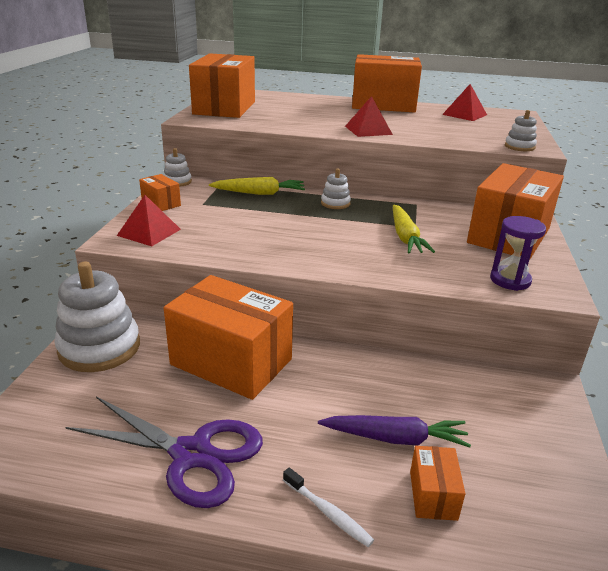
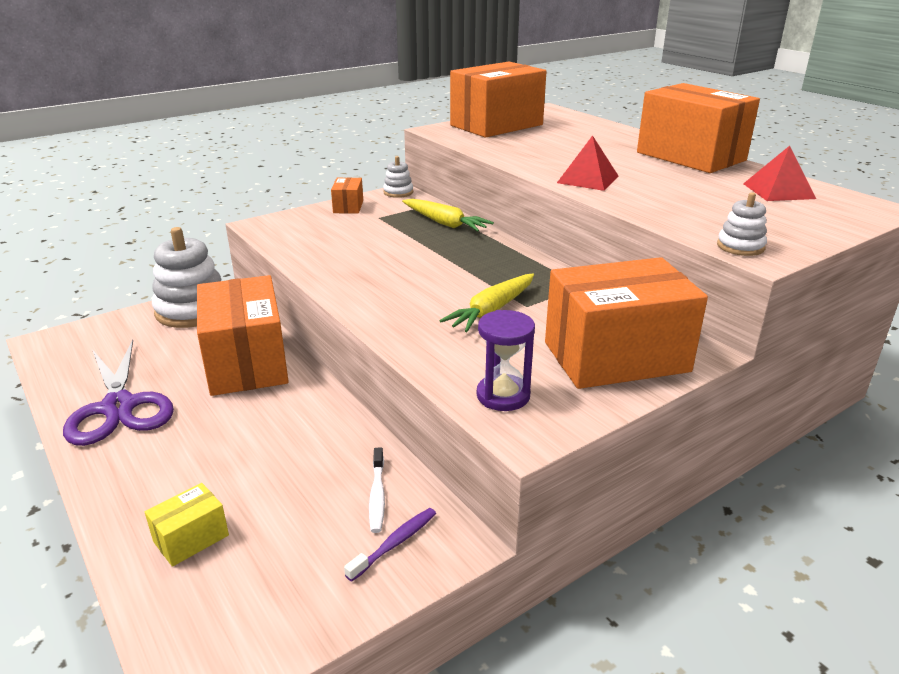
camera: 45 degrees right, 0 degrees up
(149, 232) = (293, 227): red pyramid -> none
(328, 513) = (116, 496): white toothbrush -> white toothbrush (377, 496)
(335, 203) = (495, 255): white stacking toy -> none
(395, 438) = (245, 484): purple carrot -> none
(433, 495) = (191, 538): orange box -> yellow box
(530, 409) = (395, 543): none -> purple toothbrush

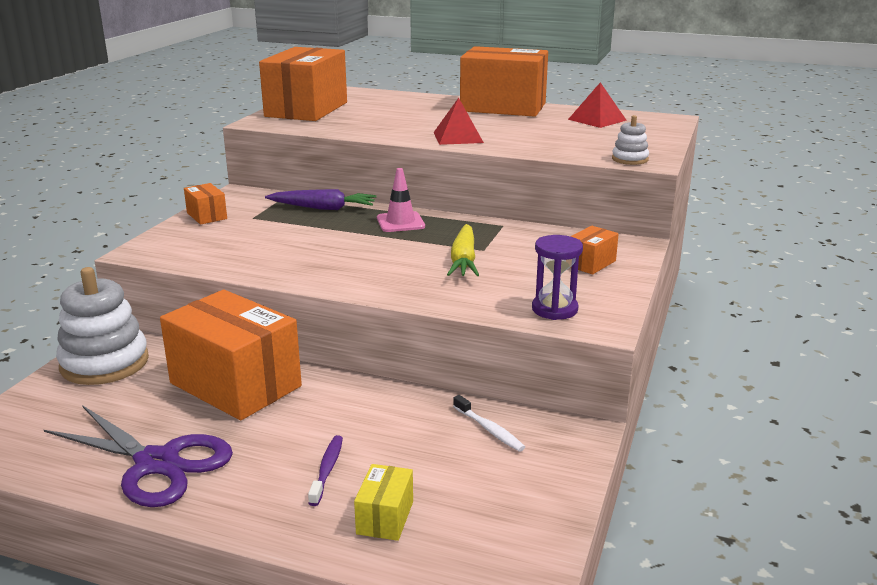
camera: 35 degrees left, 5 degrees down
(395, 543) = (543, 451): purple toothbrush -> purple toothbrush (327, 469)
(398, 192) = (237, 193): white stacking toy -> none
(445, 223) = (323, 208): yellow carrot -> purple carrot
(490, 255) = (400, 222): none -> pink traffic cone
(616, 357) = (590, 263): orange box -> orange box, size x0.44

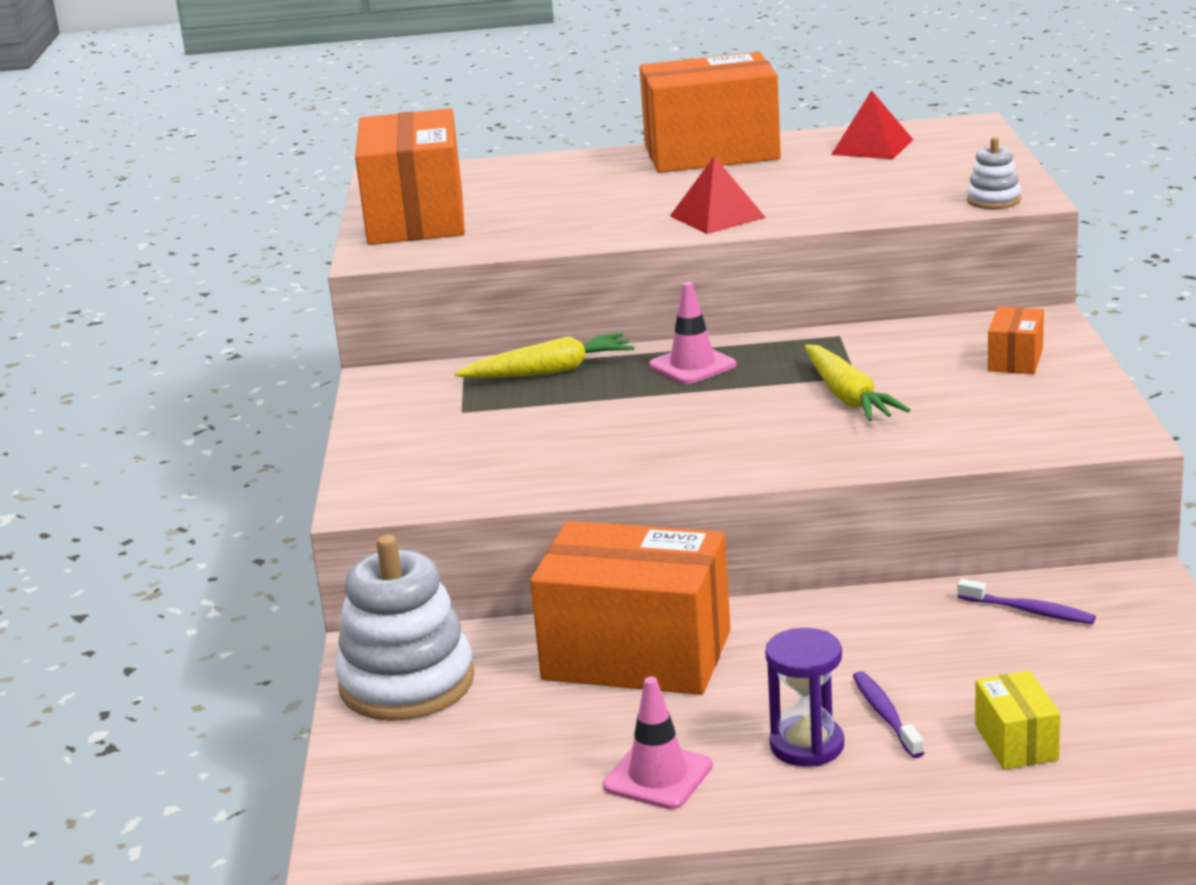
camera: 20 degrees left, 0 degrees up
(157, 463) = (658, 776): purple scissors -> pink traffic cone
(207, 216) = (386, 425): orange box -> none
(323, 208) = (550, 371): purple carrot -> yellow carrot
(489, 429) = (1029, 611): white toothbrush -> purple toothbrush
(554, 309) = (1039, 431): purple hourglass -> purple hourglass (807, 745)

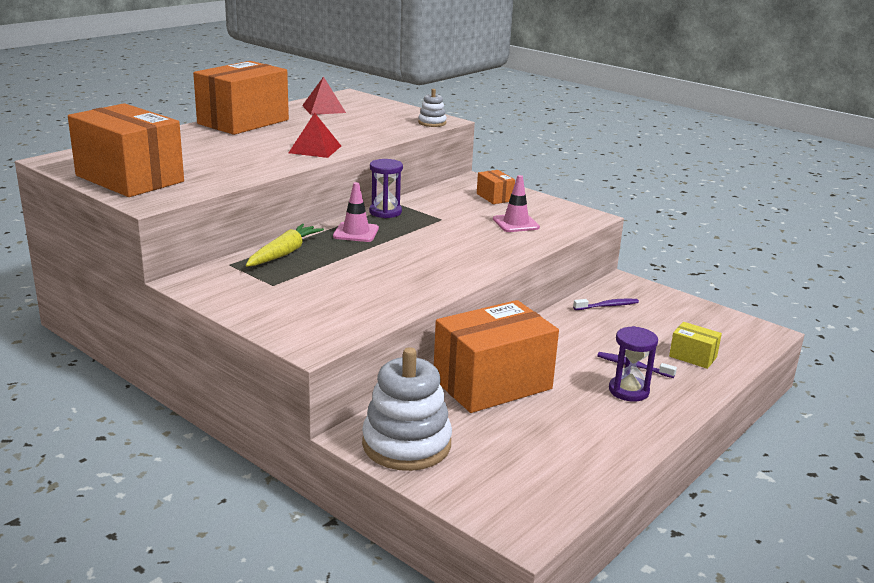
camera: 50 degrees left, 0 degrees up
(658, 776) = (598, 431): pink traffic cone -> pink traffic cone (516, 223)
(792, 344) = (385, 212): none -> purple hourglass
(848, 397) = (456, 228): yellow carrot -> none

